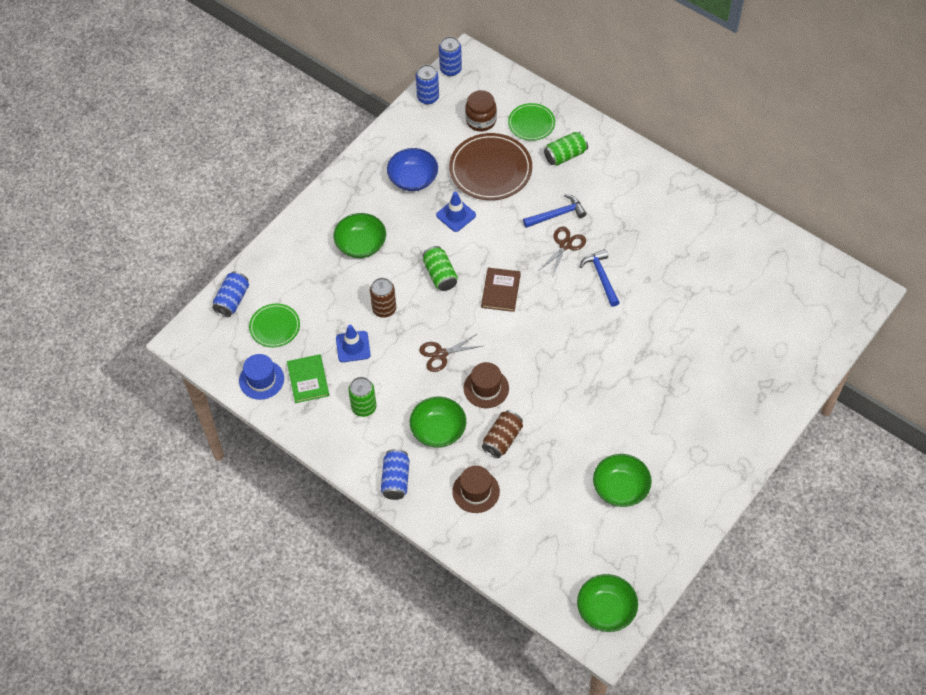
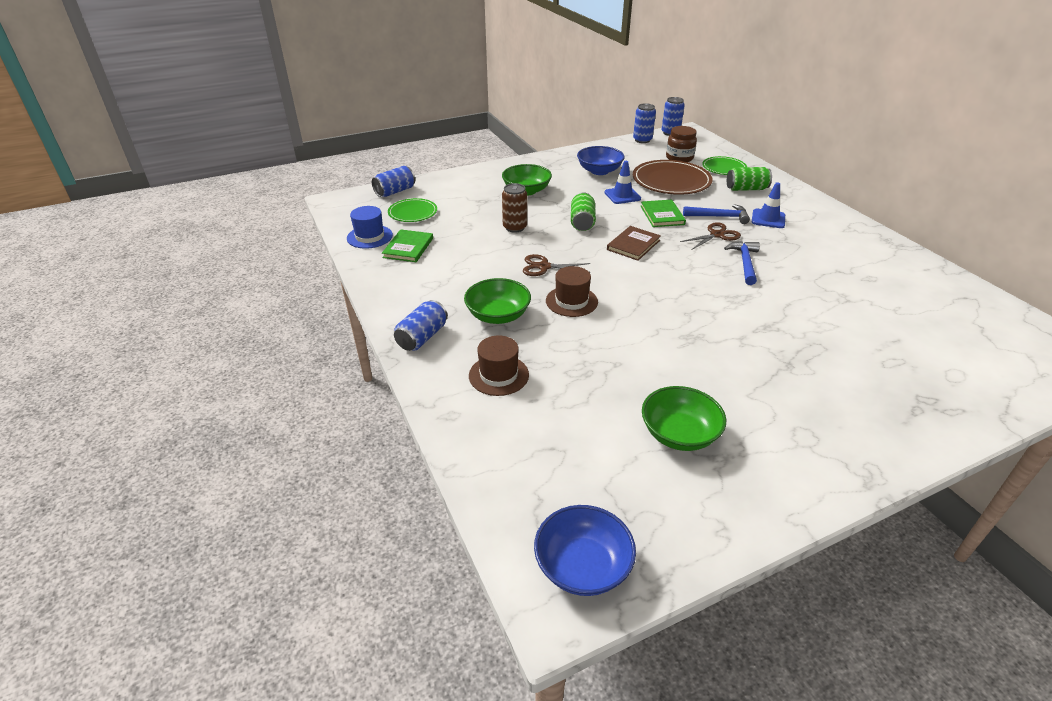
camera: 25 degrees right, 20 degrees down
(353, 346) = (467, 240): blue traffic cone -> blue traffic cone (768, 219)
(364, 407) = (440, 278): green can -> none
(502, 439) = (560, 343): brown can -> none
(506, 233) = (662, 215): none -> green book
(606, 610) = (582, 566): green bowl -> blue bowl

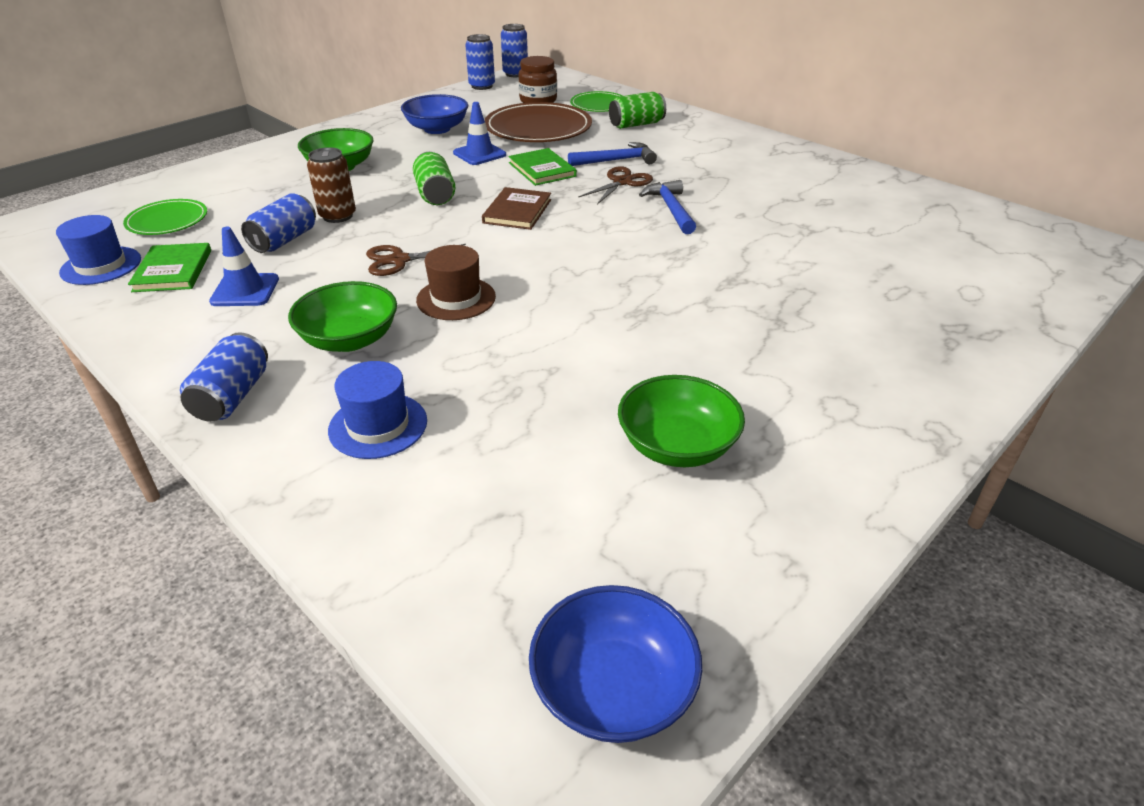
camera: 20 degrees left, 0 degrees up
(395, 191) = (129, 196): blue can -> blue can (284, 240)
(498, 375) = (378, 425): brown hat -> blue hat
(768, 219) = (677, 154): blue traffic cone -> blue traffic cone (245, 290)

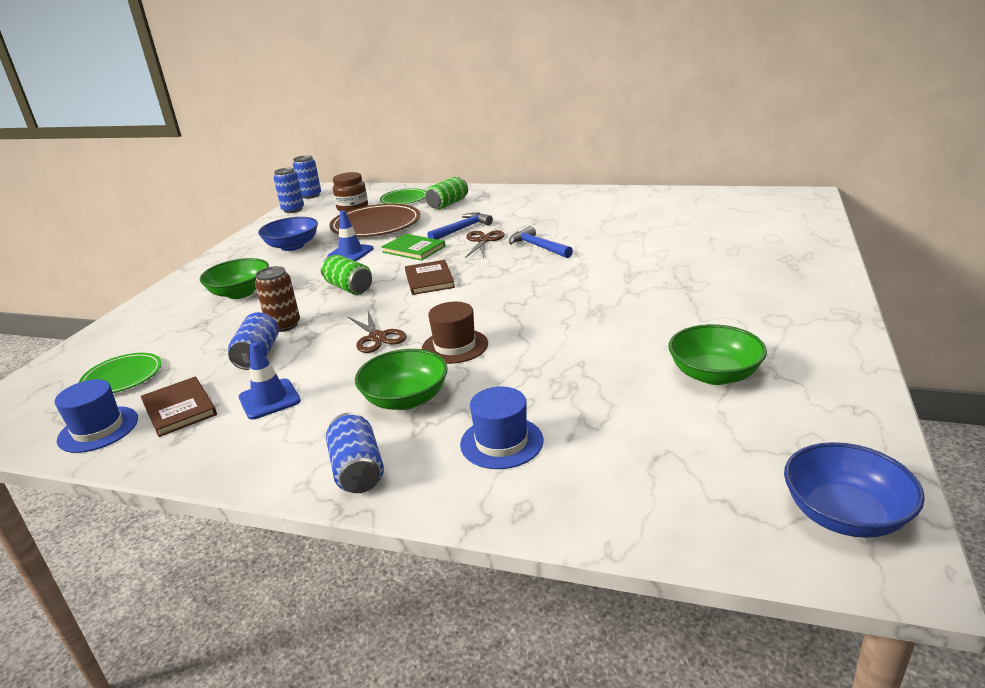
camera: 25 degrees left, 10 degrees down
(173, 270) = (179, 409): green book -> brown book
(399, 260) = (377, 337): brown scissors -> brown scissors turned 75 degrees counterclockwise

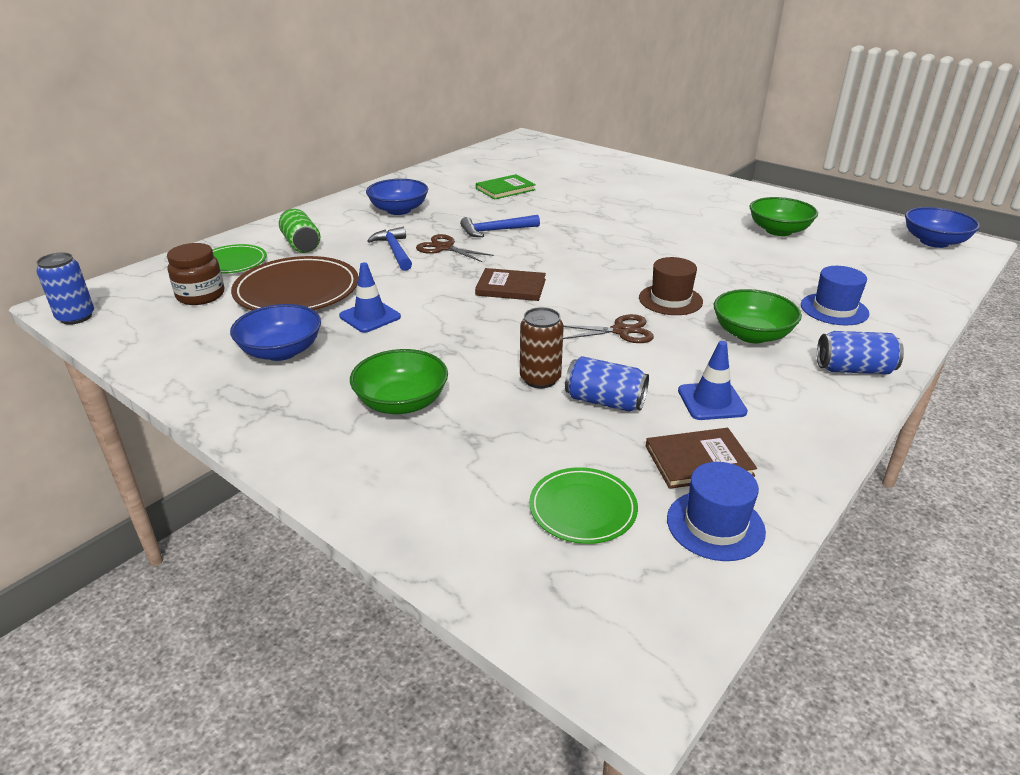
camera: 70 degrees left, 5 degrees up
(293, 210) = (117, 337): blue can -> none
(349, 288) = (478, 330): green can -> none
(413, 249) = (415, 282): green book -> green book (505, 189)
(541, 208) = (399, 210): none -> blue bowl

